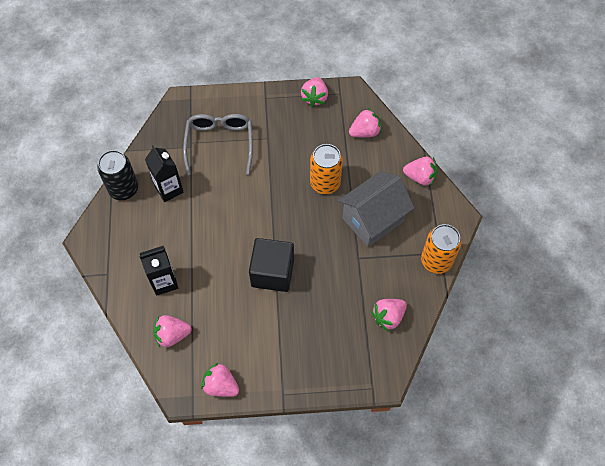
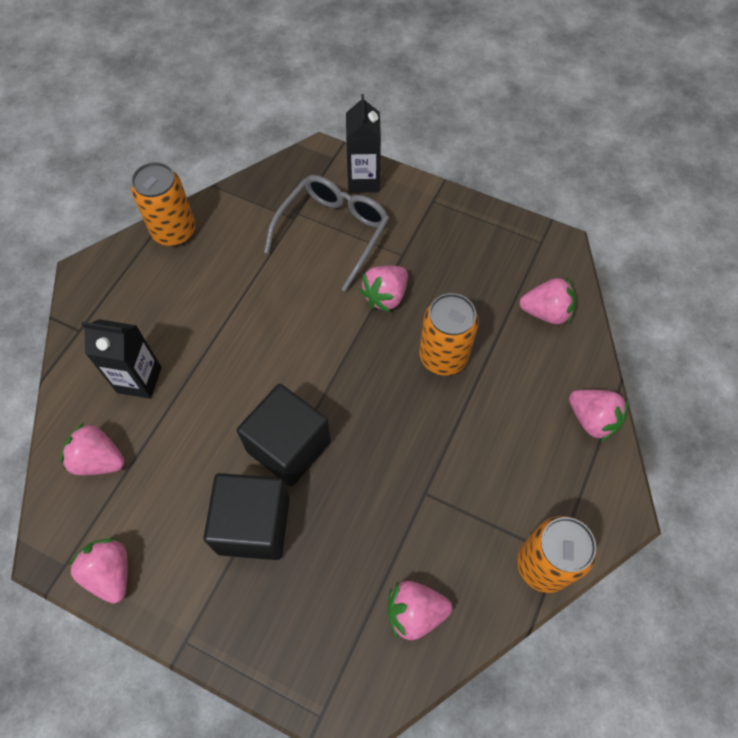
camera: 30 degrees right, 0 degrees up
(123, 189) = (174, 231): black can -> orange can
(169, 189) = (229, 259): black carton -> black carton (363, 180)
(280, 321) = (253, 525): none -> black cube
(314, 97) = (501, 231): pink strawberry -> pink strawberry (385, 296)
(373, 219) = (482, 446): grey house -> none

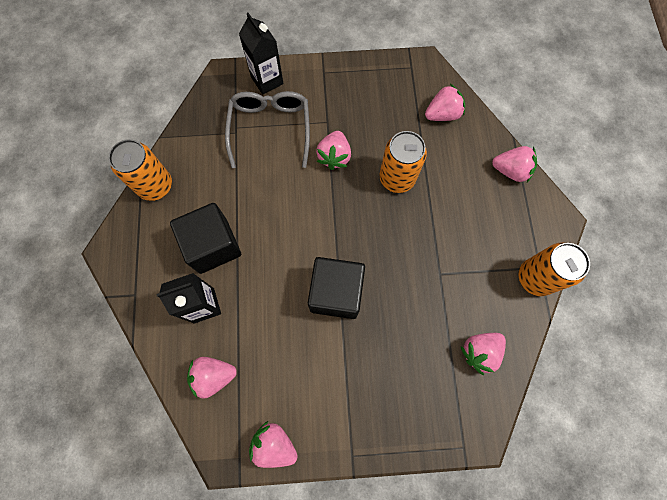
camera: 30 degrees left, 10 degrees up
(253, 525) = (347, 357): black cube -> black cube (213, 245)

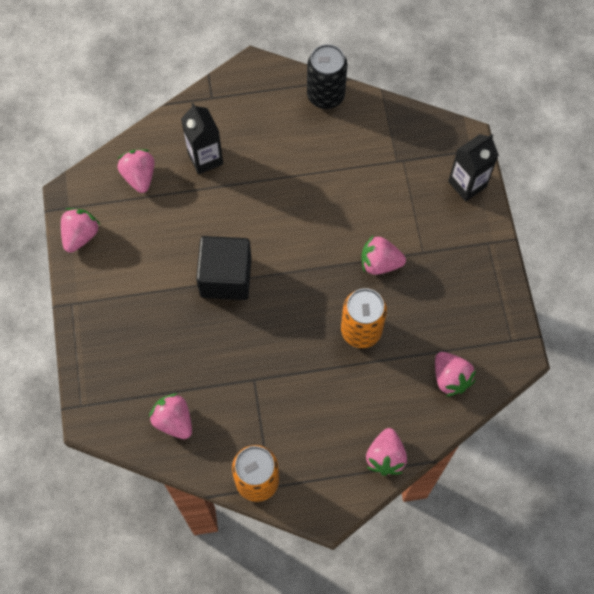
camera: 85 degrees right, 5 degrees down
(155, 186) = (325, 95): orange can -> black can
(213, 245) = (266, 157): black cube -> none
(270, 129) = (406, 194): grey glasses -> none

